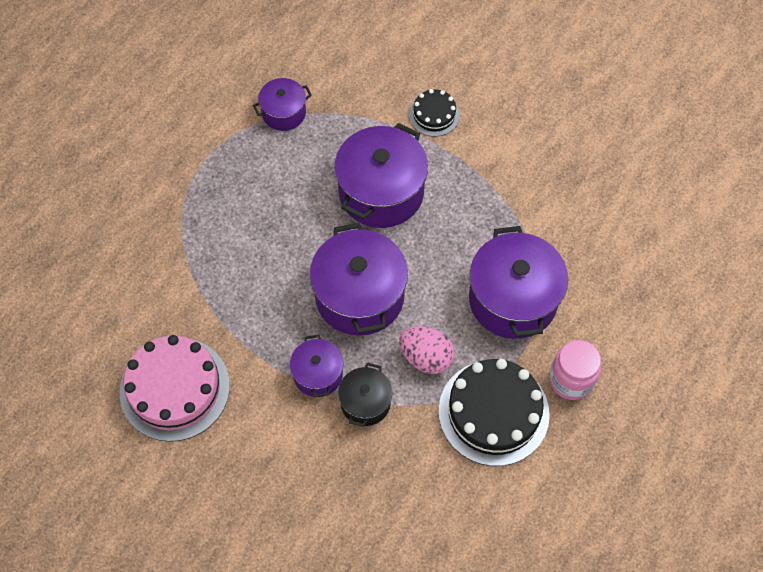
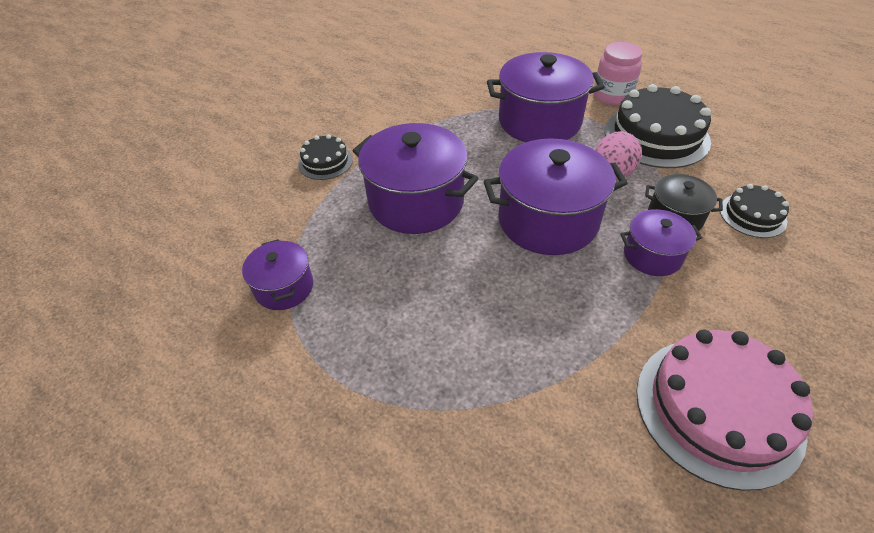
camera: 85 degrees left, 15 degrees down
(370, 473) = (752, 215): none -> black cake

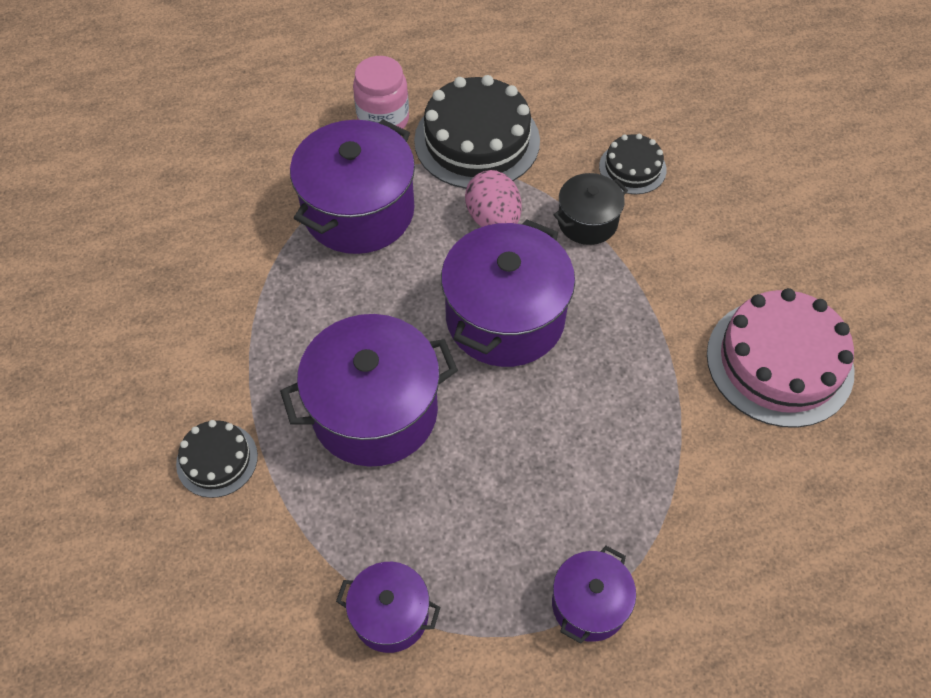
camera: 55 degrees left, 10 degrees up
(652, 255) = (613, 275): purple pot -> purple pot (589, 604)

